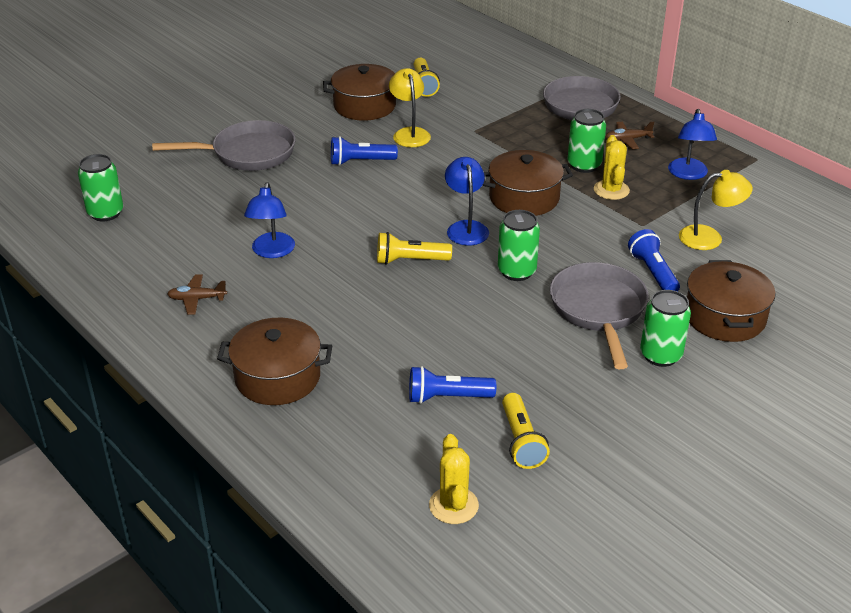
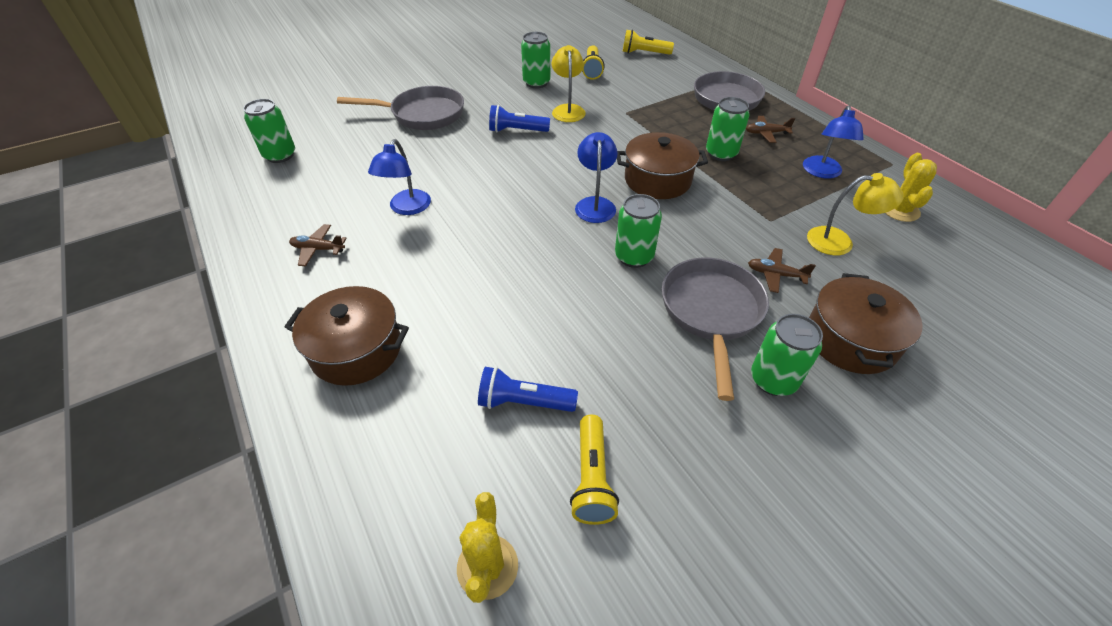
camera: 10 degrees right, 10 degrees up
(364, 106) = (536, 83): brown pot -> green can
(410, 260) = (532, 232): yellow flashlight -> yellow flashlight (644, 53)
(611, 190) = (743, 181): yellow cactus -> yellow cactus (900, 210)
(653, 272) = (775, 274): blue flashlight -> brown plane

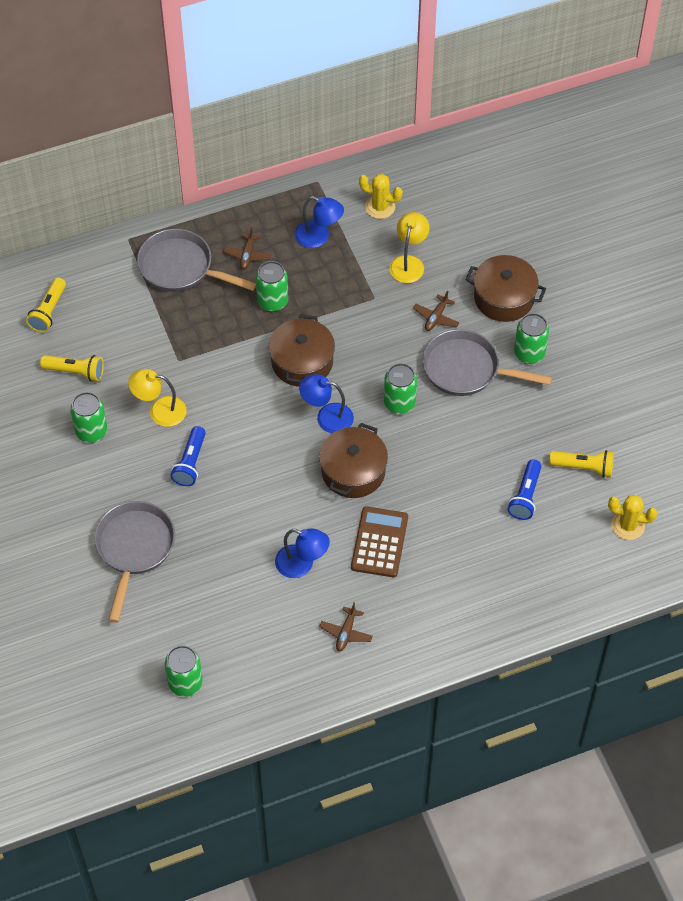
camera: 80 degrees left, 10 degrees up
(356, 349) = (464, 597): brown pot -> brown pot (353, 471)
(437, 262) = (379, 542): none -> brown calculator

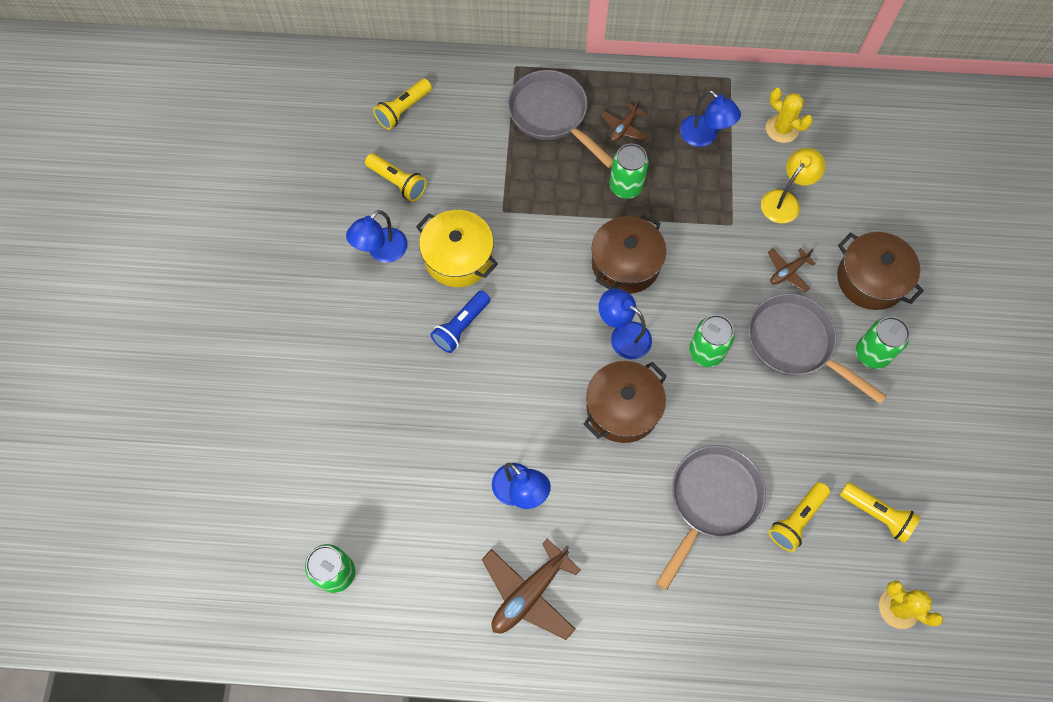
camera: 25 degrees right, 10 degrees up
(91, 432) = (381, 251): green can -> blue lamp
(134, 549) = (360, 396): grey pan -> grey pan (711, 501)
(160, 411) = (458, 257): yellow lamp -> yellow pot
(346, 633) = (529, 593): brown plane -> brown plane, size x1.82
(379, 542) = (613, 503): brown calculator -> none
(525, 496) = (796, 520): blue flashlight -> yellow flashlight

